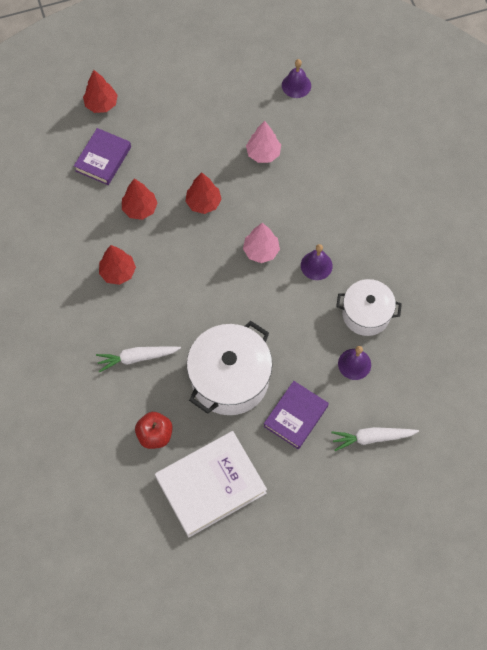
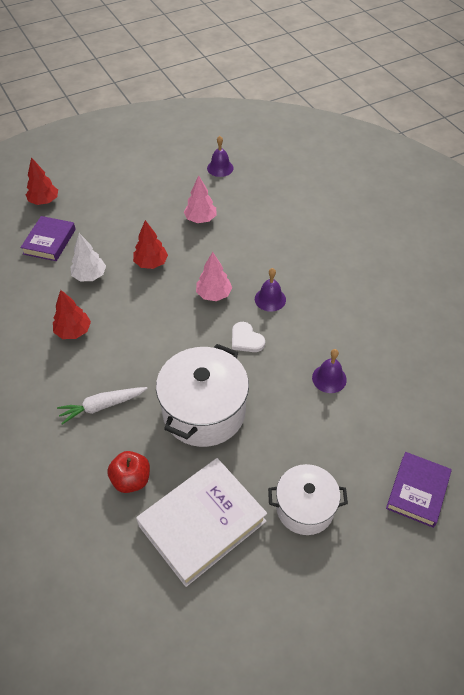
camera: 10 degrees left, 15 degrees down
(140, 208) = (90, 276): red tree -> white tree
(283, 308) = (246, 339): none -> white heart
(295, 416) = (280, 437): purple book -> purple book (417, 491)
(366, 314) = (328, 333): white pot -> white pot (305, 508)
(372, 438) = (366, 445): white carrot -> none

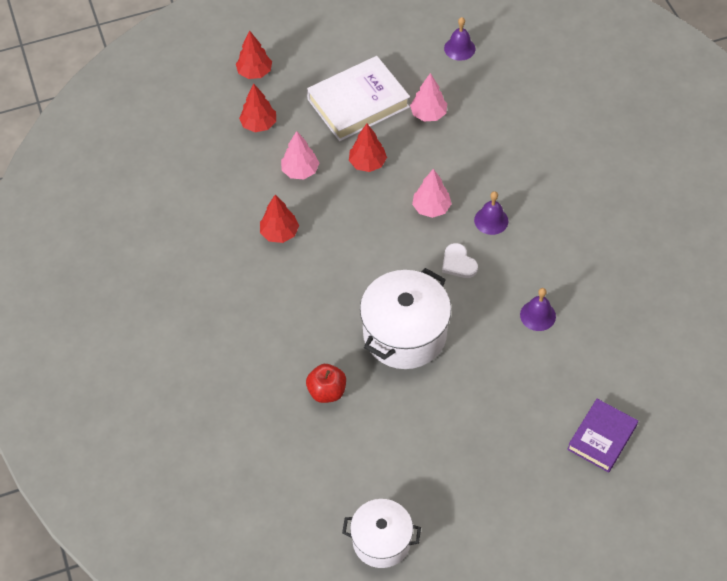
camera: 10 degrees right, 5 degrees up
(49, 241) = (259, 124): purple book -> red tree
(90, 276) = (300, 171): white tree -> pink tree
(102, 406) = (304, 316): white carrot -> none
(202, 523) = (390, 440): white book -> white book (358, 103)
(305, 508) = (489, 438): white pot -> white pot (381, 541)

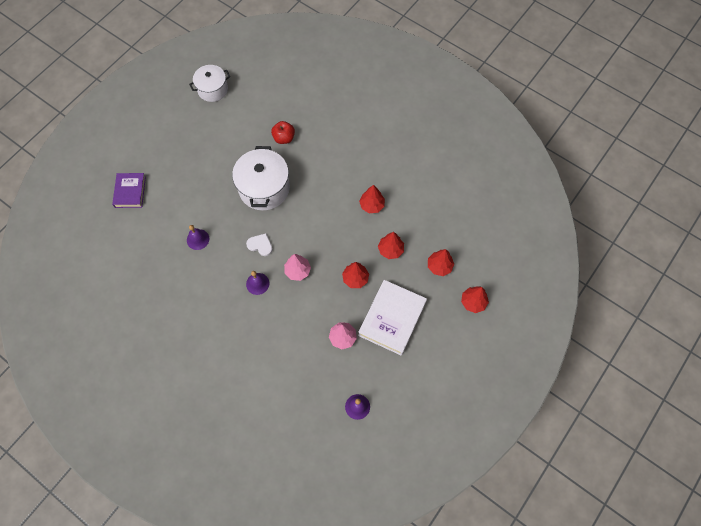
camera: 145 degrees right, 10 degrees up
(300, 171) = (390, 250): pink tree -> red tree

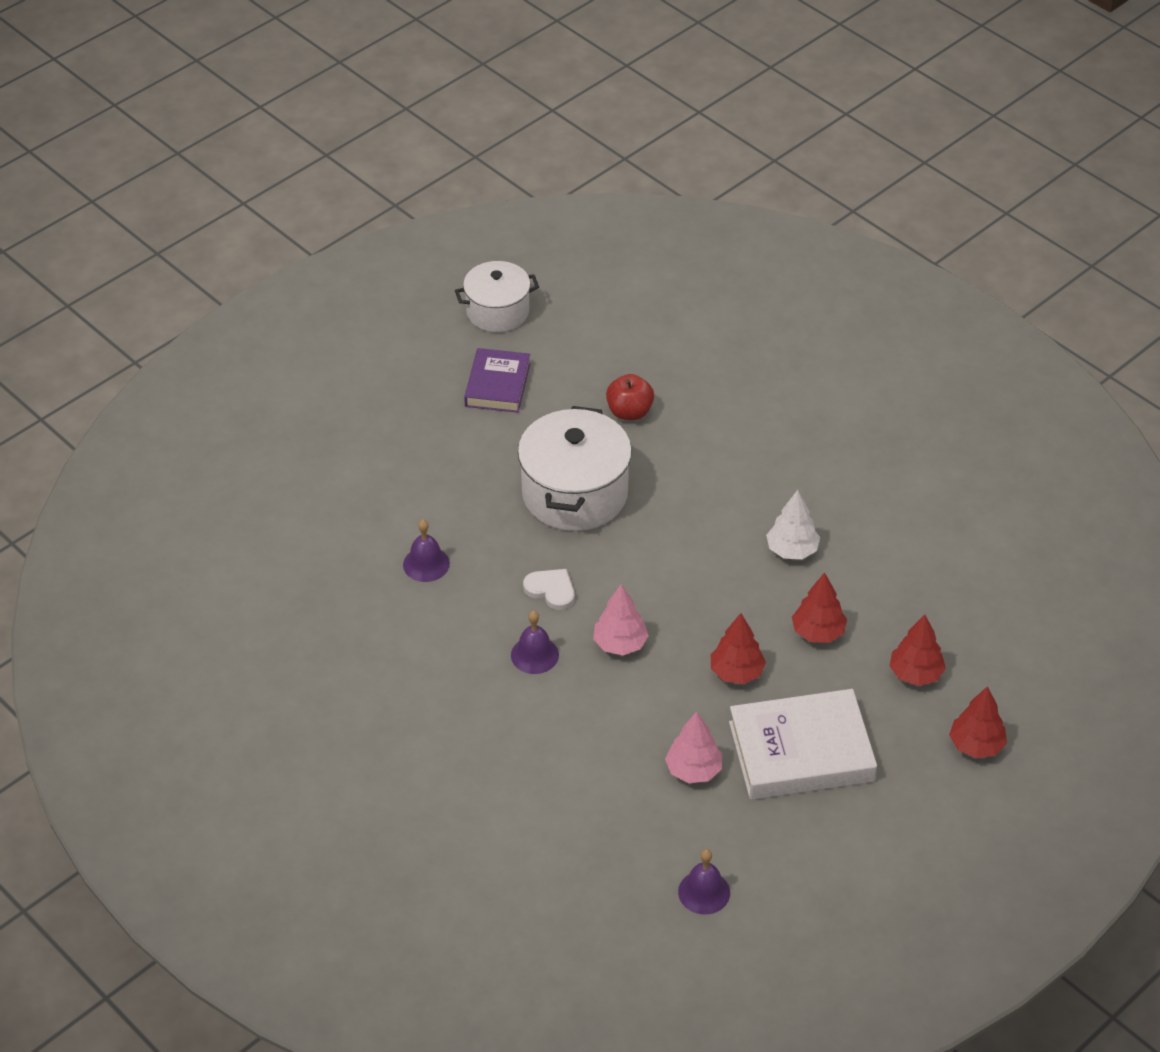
camera: 10 degrees right, 20 degrees down
(130, 192) = (303, 466): purple book -> purple book (497, 385)
(372, 205) = (792, 550): red tree -> white tree
(392, 319) = (801, 751): white book -> white book turned 45 degrees clockwise

